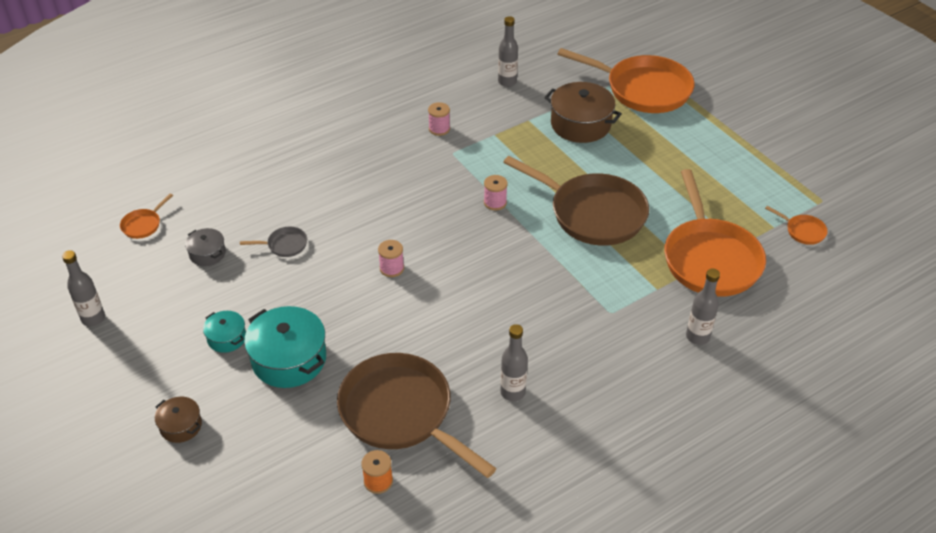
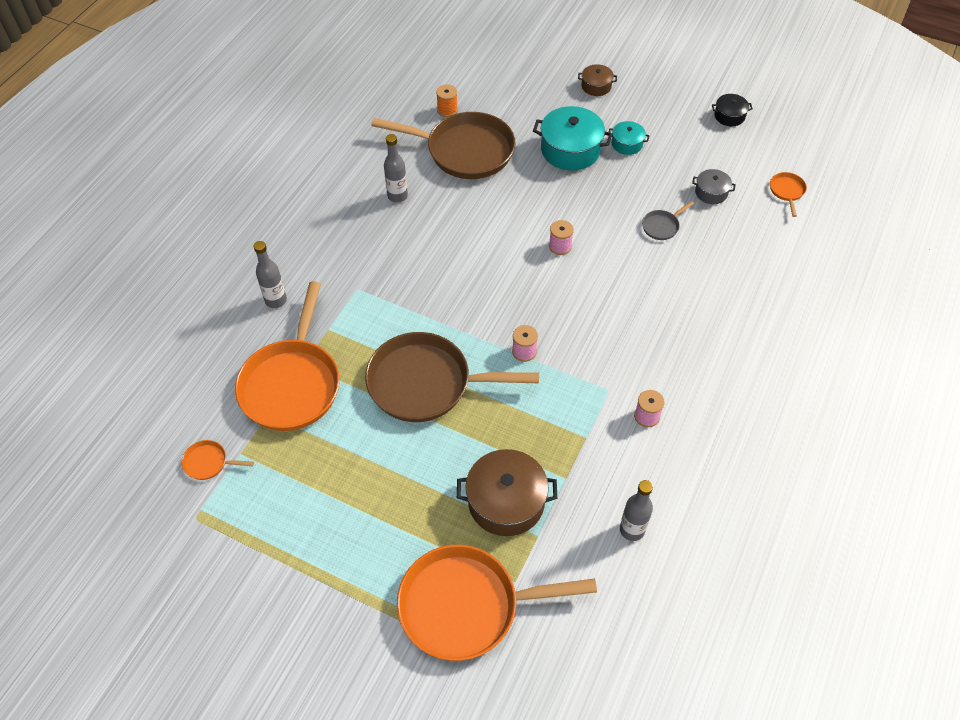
camera: 150 degrees right, 10 degrees up
(93, 318) = (729, 116): grey bottle -> black pot
(710, 258) = (292, 384): orange pan -> orange pan turned 135 degrees counterclockwise

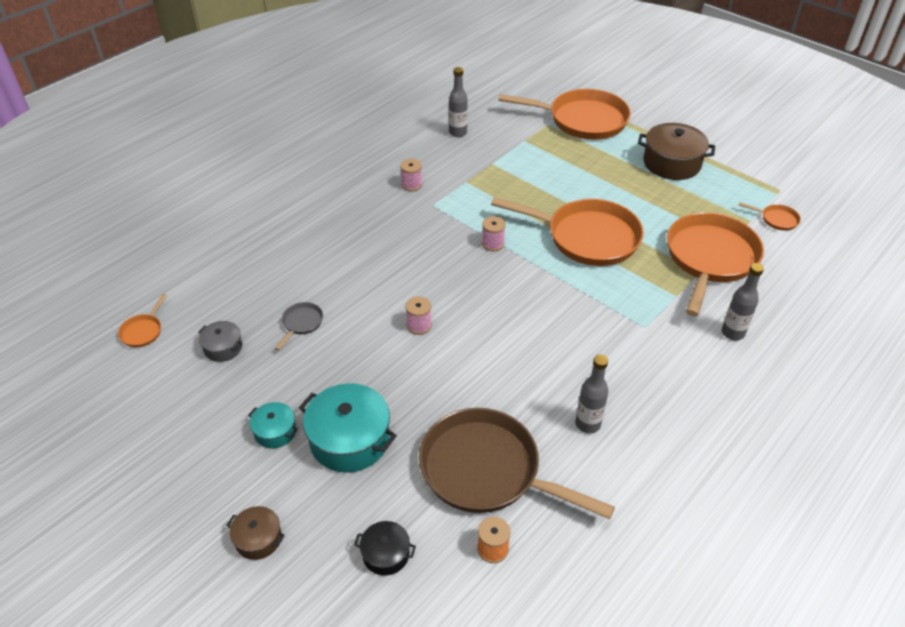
camera: 165 degrees left, 10 degrees down
(426, 383) = (587, 237): brown pan -> orange pan
(506, 502) = (541, 159): brown pot -> brown pot (671, 163)
(662, 226) = (301, 323): grey pan -> grey pan turned 45 degrees counterclockwise
(729, 116) = (120, 442): black pot -> black pot (386, 554)

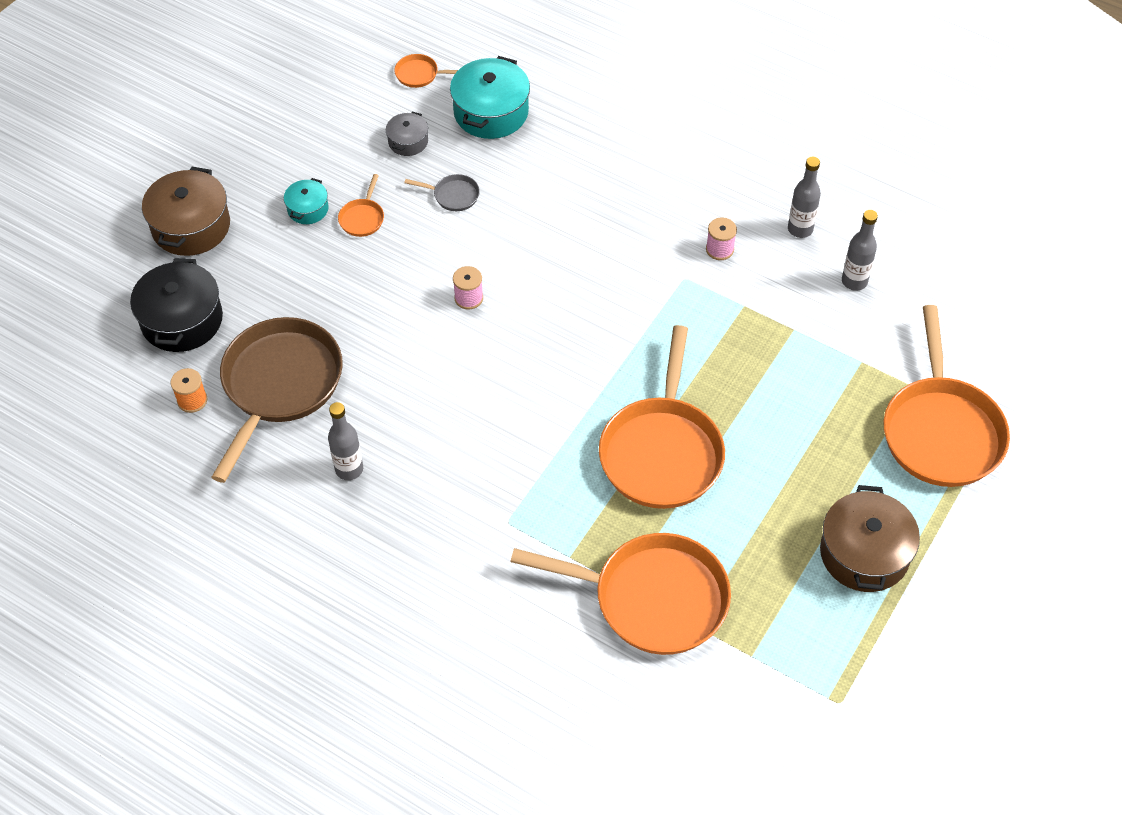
camera: 80 degrees right, 10 degrees up
(258, 539) = (191, 226): brown pot -> brown pot, size x1.89
(349, 440) = (305, 268): turquoise pot -> turquoise pot (491, 112)
(386, 554) = (182, 320): black pot -> black pot, size x1.89
(493, 244) = (624, 350): pink spool -> none
(732, 333) = (514, 620): grey bottle -> grey bottle (800, 229)
(776, 219) = (763, 692): orange pan -> orange pan (362, 218)

